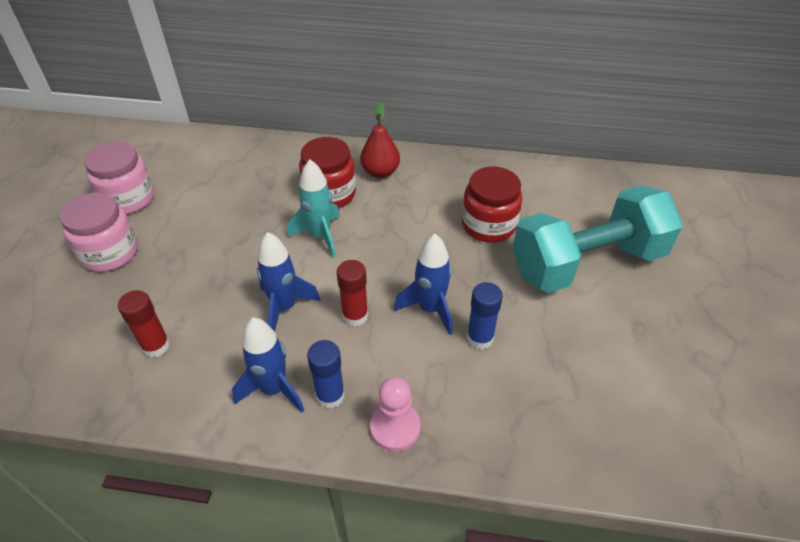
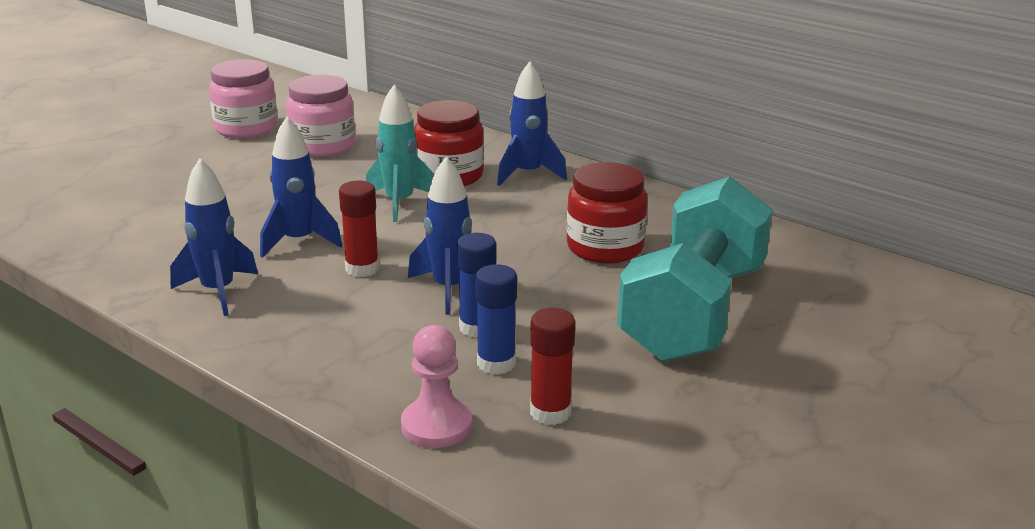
camera: 30 degrees right, 20 degrees down
(110, 252) = (186, 159): pink jar -> pink jar (323, 146)
(156, 346) = (151, 230): red glue stick -> red glue stick (550, 412)
(330, 395) = (265, 314): blue glue stick -> blue glue stick (496, 363)
(380, 172) = (528, 174): red pear -> blue rocket
(395, 427) = (300, 358): pink pawn -> pink pawn (436, 426)
(587, 263) = (693, 313): turquoise dumbbell -> turquoise dumbbell turned 75 degrees counterclockwise

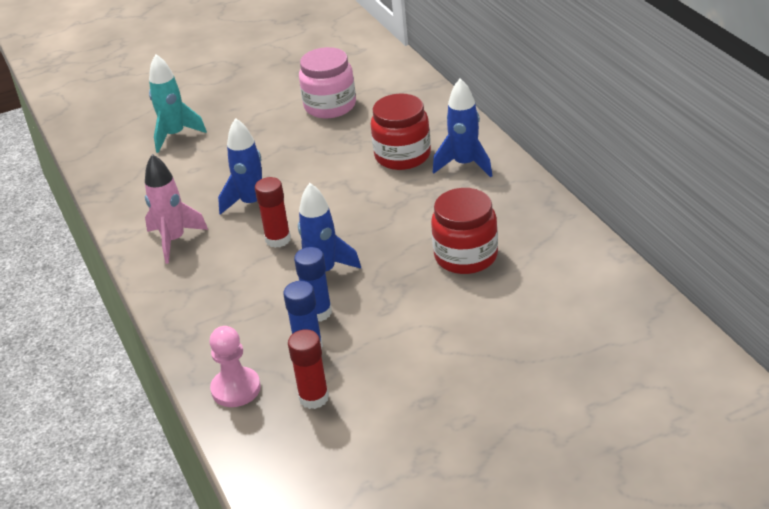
camera: 30 degrees right, 10 degrees up
(218, 292) = (174, 240): blue rocket -> pink rocket
(246, 128) = (287, 76): pink jar -> none
(399, 203) = (346, 178): turquoise rocket -> turquoise rocket (175, 135)
(693, 313) = (482, 336): turquoise dumbbell -> none

